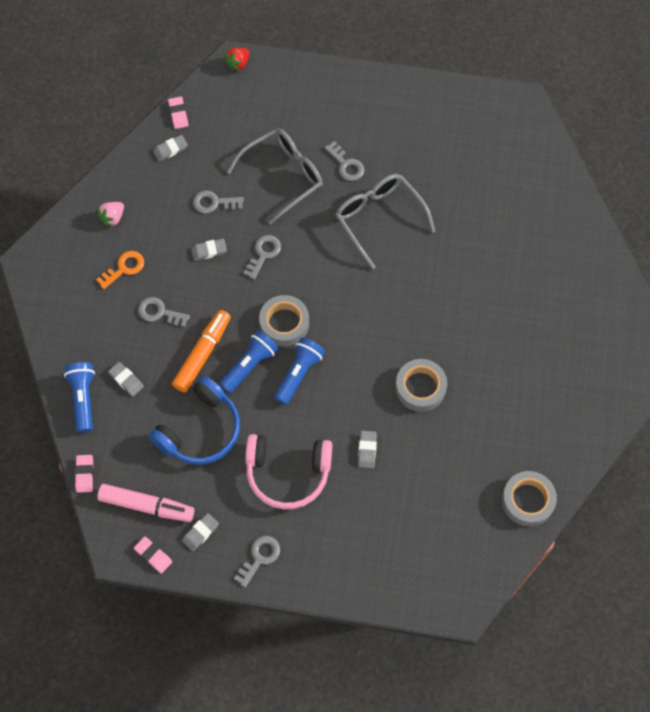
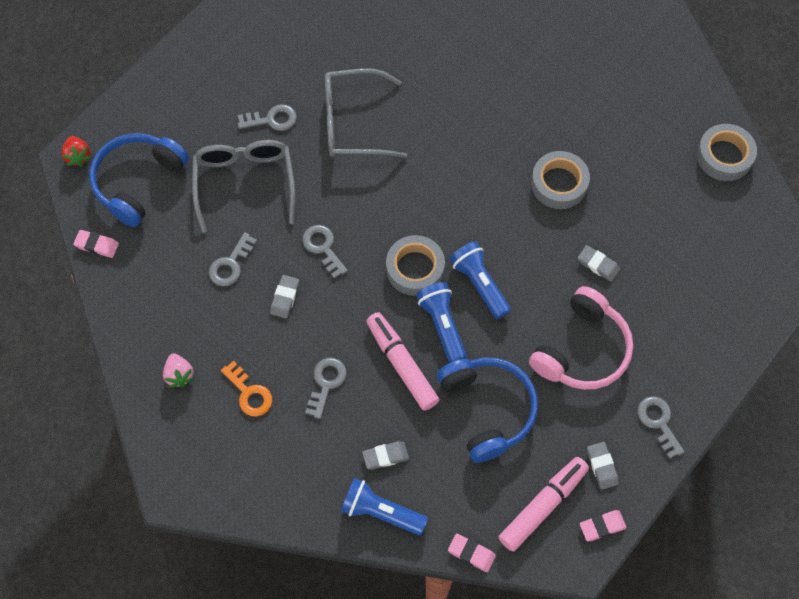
camera: 60 degrees left, 0 degrees up
(124, 268) = (249, 393): orange key -> orange key turned 150 degrees clockwise
(159, 312) = (326, 383): grey key -> grey key turned 150 degrees clockwise
(170, 150) = (135, 275): grey eraser -> none
(202, 354) = (402, 364): orange marker -> pink marker
(242, 111) = (138, 182): none -> blue headphones

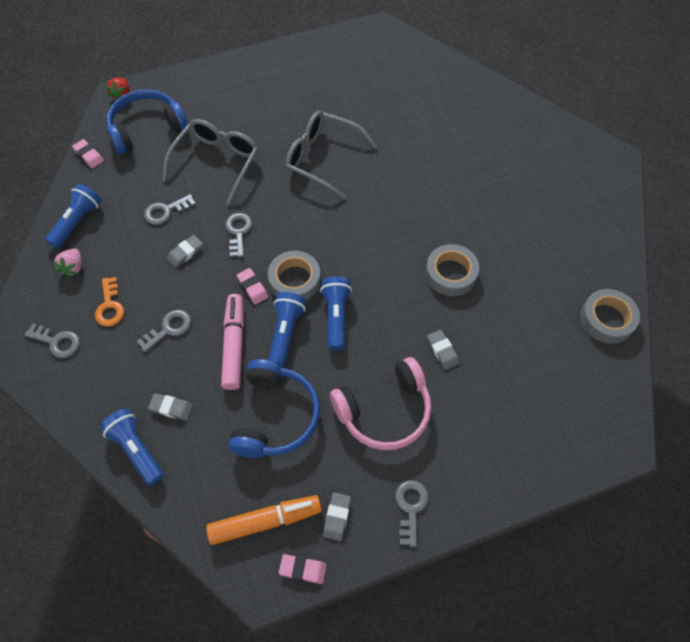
camera: 30 degrees right, 5 degrees down
(144, 325) = (77, 222): none -> blue flashlight
(272, 119) = (266, 130): grey key -> grey key (57, 342)
(471, 553) = (180, 526): pink eraser -> pink eraser (252, 287)
(542, 506) = (265, 521): pink marker -> orange marker

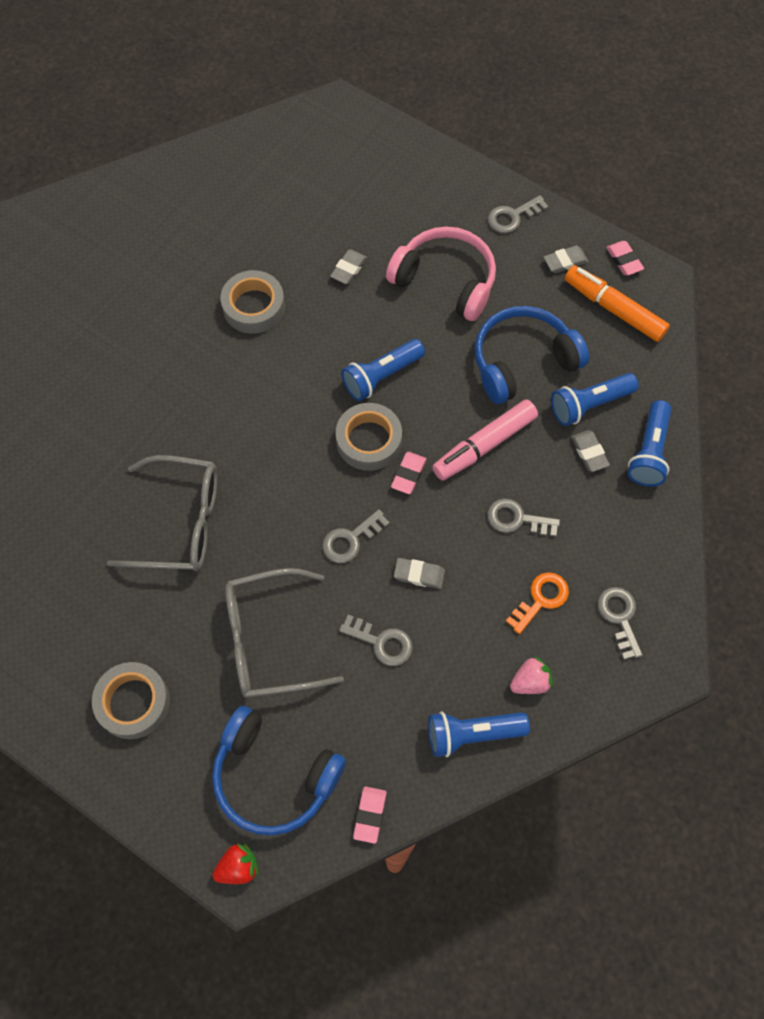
camera: 125 degrees left, 5 degrees up
(285, 332) = (434, 409): blue flashlight -> blue flashlight (589, 404)
(323, 158) = (179, 522): grey glasses -> grey glasses turned 75 degrees counterclockwise
(606, 319) = (214, 162): grey tape -> grey tape (133, 702)

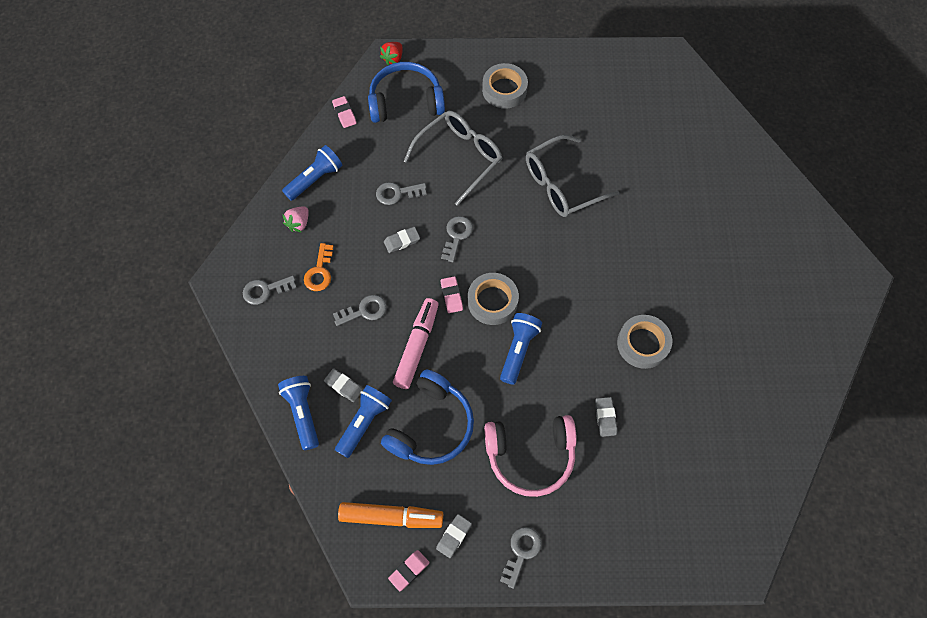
camera: 145 degrees right, 0 degrees up
(619, 617) = (265, 290): grey key -> grey key turned 120 degrees clockwise
(624, 260) = (409, 570): pink eraser -> pink eraser turned 75 degrees counterclockwise

